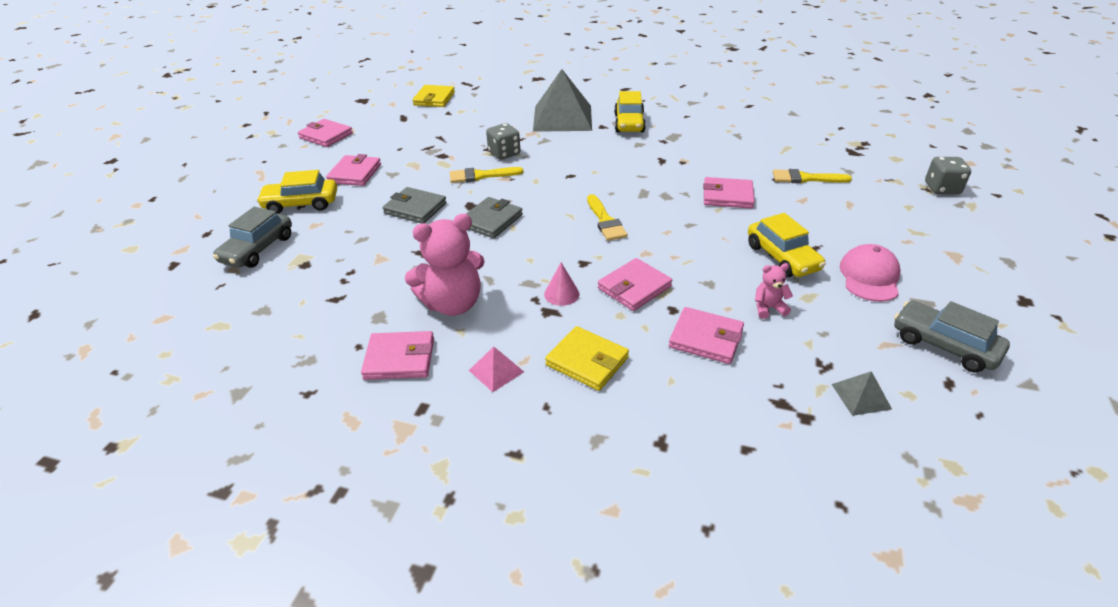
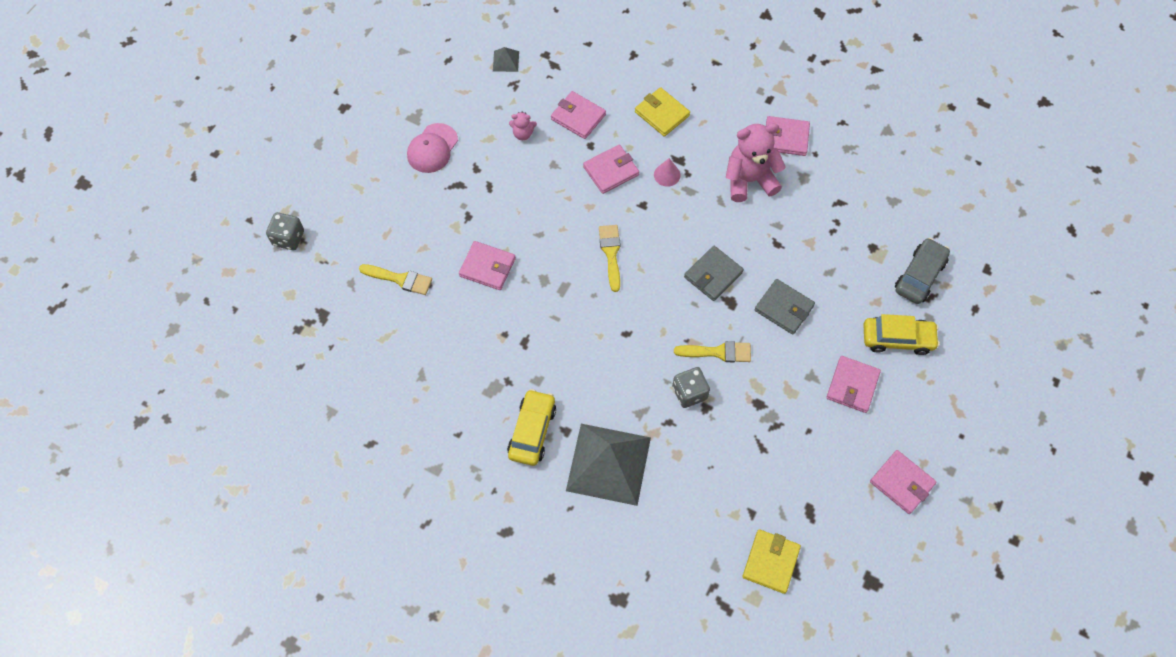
camera: 170 degrees left, 25 degrees up
(496, 371) = (722, 117): pink pyramid -> none
(782, 257) = (484, 180): yellow car -> none
(944, 345) = (429, 84): grey car -> none

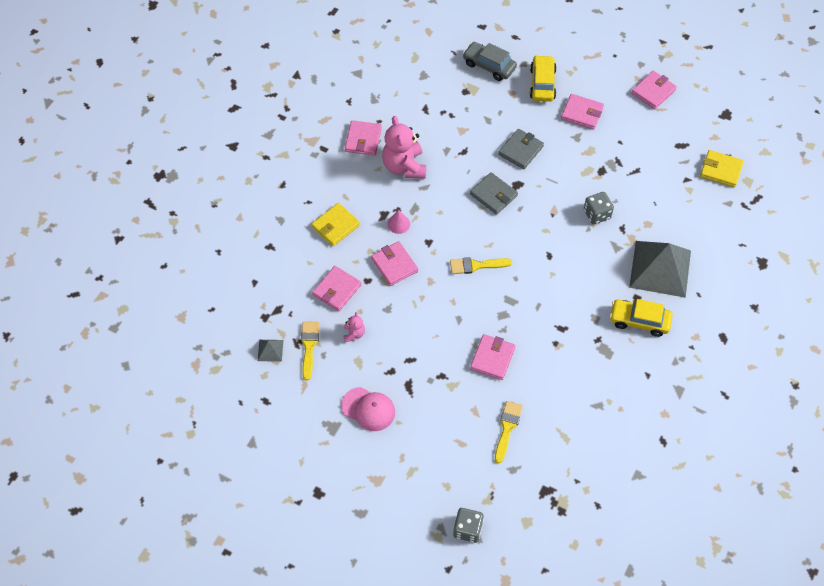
camera: 90 degrees left, 5 degrees down
(718, 352) = (561, 194): yellow brush -> yellow brush (309, 346)

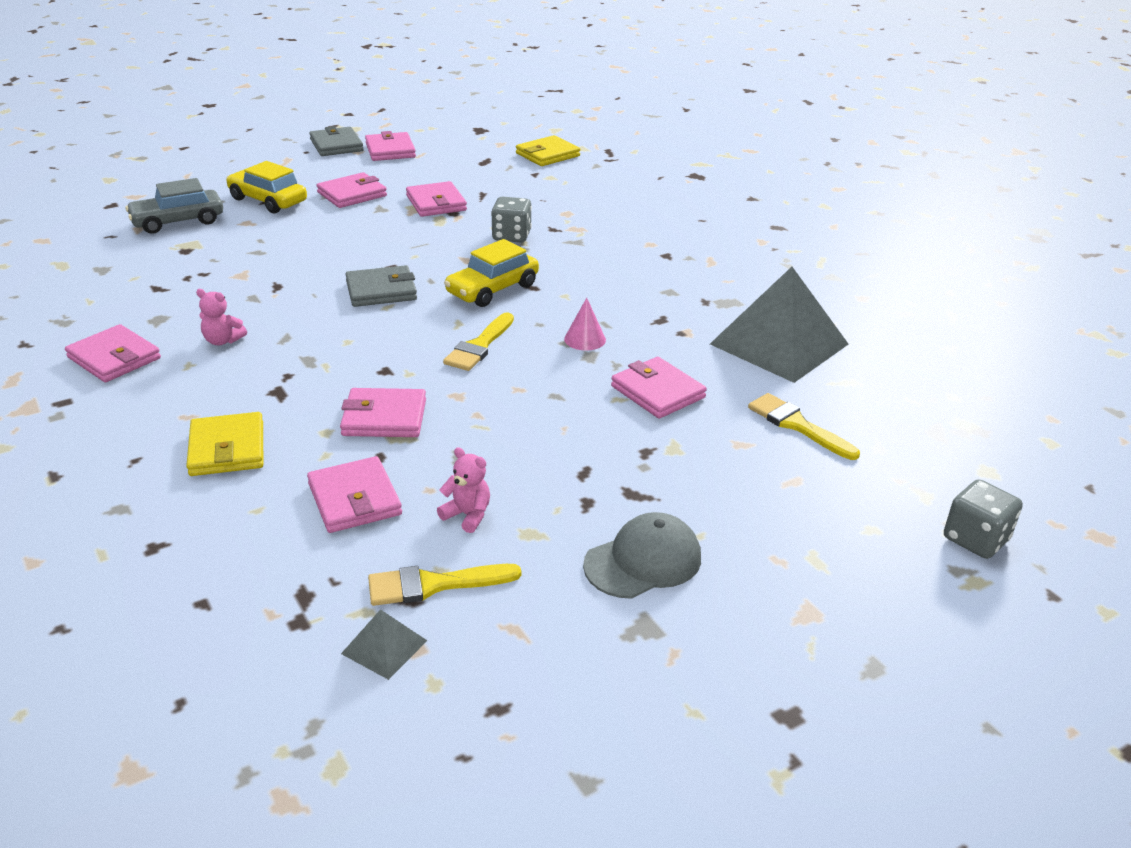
camera: 60 degrees left, 25 degrees down
(309, 346) = (434, 585): yellow brush -> yellow brush turned 45 degrees counterclockwise
(368, 409) = (643, 561): pink cap -> grey cap
(398, 224) = (315, 384): pink cone -> pink cone (585, 339)
(404, 166) = (223, 341): pink teddy bear -> pink teddy bear, size x0.47
(520, 150) = (342, 248): grey wallet -> grey wallet (336, 145)
(605, 157) = (436, 203): none -> pink wallet
(639, 321) = (704, 265): yellow car -> yellow car (492, 289)
(660, 268) = (640, 228): grey pyramid -> grey pyramid (779, 344)

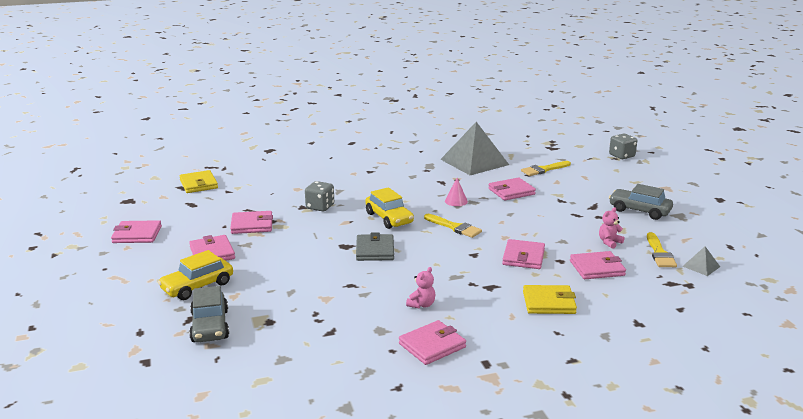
camera: 75 degrees left, 10 degrees down
(336, 145) = (103, 255): grey wallet -> none
(643, 561) = (639, 211): grey cap -> grey car

